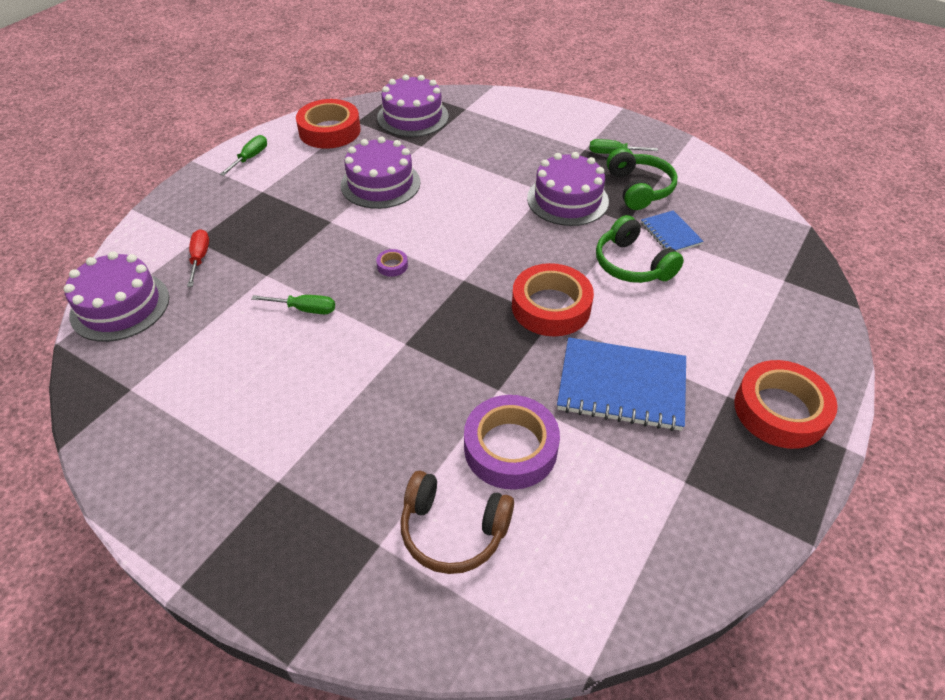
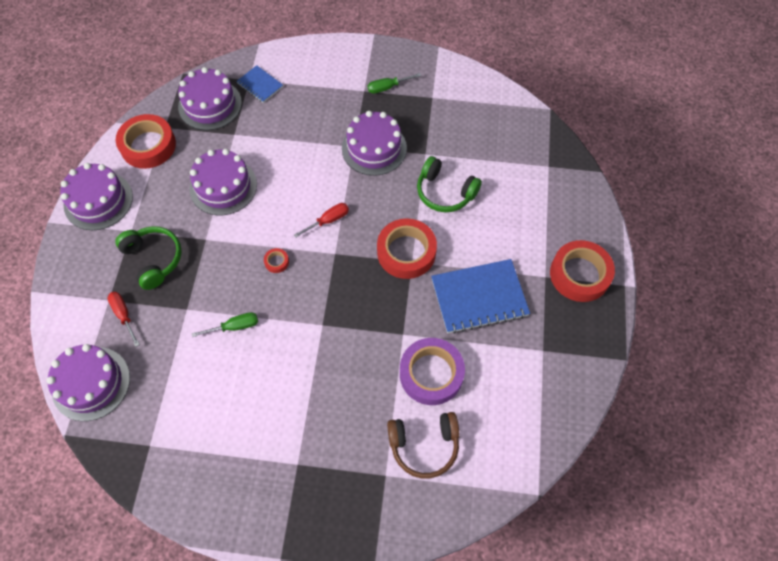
camera: 25 degrees left, 15 degrees up
(250, 158) = (98, 201): green screwdriver -> purple cake
(392, 266) = (276, 262): purple tape -> red tape
(474, 247) = (328, 221): none -> red screwdriver
(639, 188) = (421, 117): green headphones -> green headphones (153, 259)
(670, 233) = (460, 153): blue notebook -> blue notebook (260, 85)

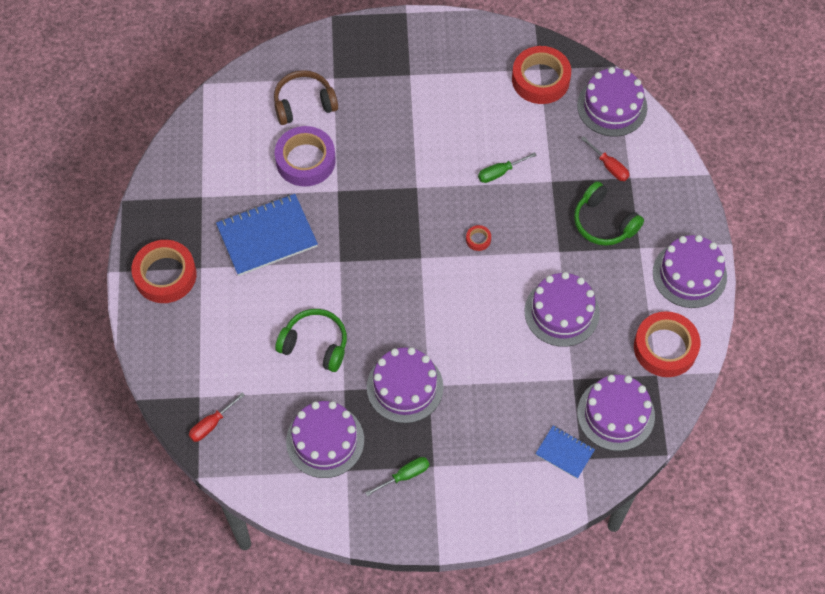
camera: 170 degrees right, 0 degrees up
(328, 221) = (436, 291): red screwdriver -> red screwdriver (211, 424)
(406, 252) = (347, 270): red tape -> red tape (540, 79)
(446, 119) = (325, 440): none -> purple cake

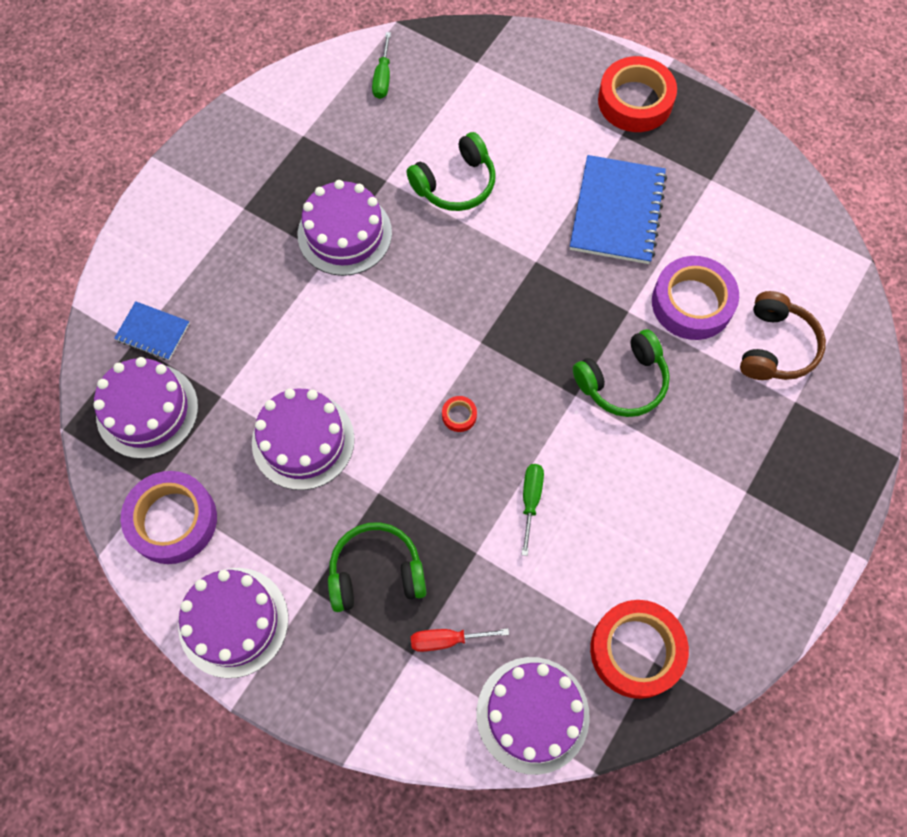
camera: 125 degrees right, 5 degrees up
(211, 424) = (440, 57): red screwdriver -> none
(325, 440) = (347, 135): purple cake -> none
(388, 168) = (623, 382): none -> green headphones
(404, 476) = (255, 178): green screwdriver -> green screwdriver (383, 77)
(564, 452) = (153, 332): blue notebook -> blue notebook turned 45 degrees clockwise
(665, 348) = (172, 520): red tape -> purple tape

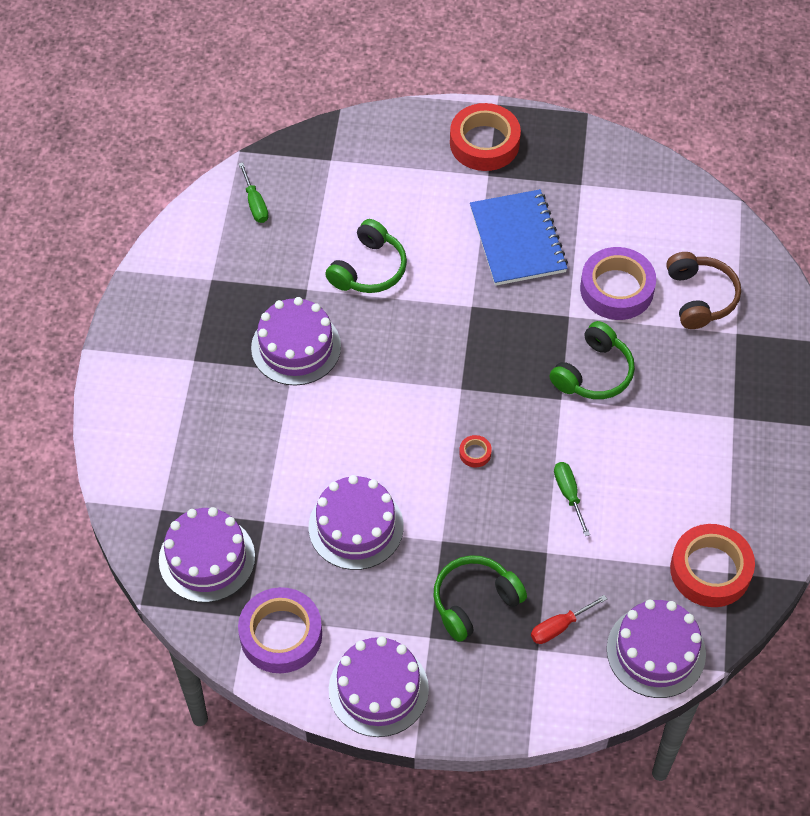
camera: 25 degrees left, 10 degrees down
(153, 332) = (173, 493): blue notebook -> none

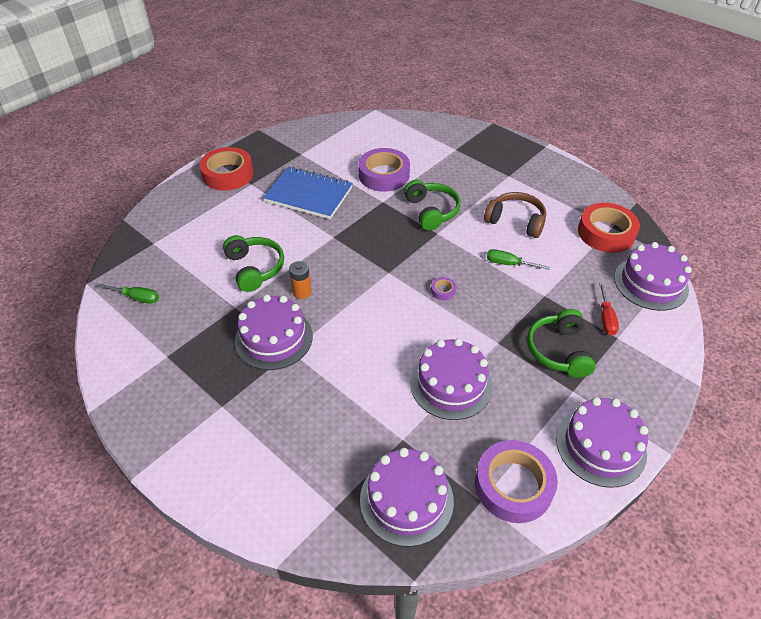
camera: 55 degrees left, 10 degrees down
(371, 330) = (302, 292): none -> orange battery
(475, 453) = (443, 291): red tape -> purple tape
(700, 297) = (420, 150): brown headphones -> brown headphones (516, 221)

